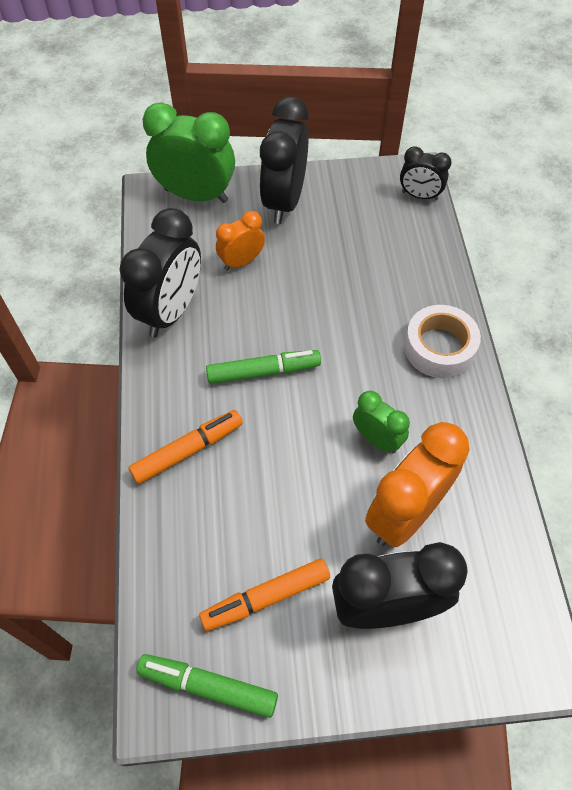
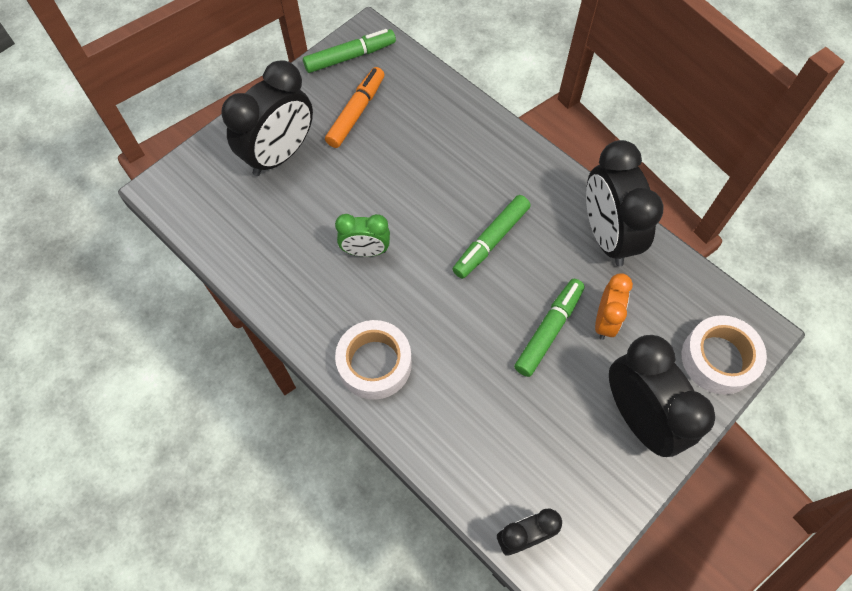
camera: 140 degrees right, 5 degrees up
(188, 450) = (485, 153): orange marker -> none
(196, 195) = (718, 359): green clock -> white tape
(287, 282) = (549, 330): none -> green marker
(405, 514) = (307, 215): orange clock -> none

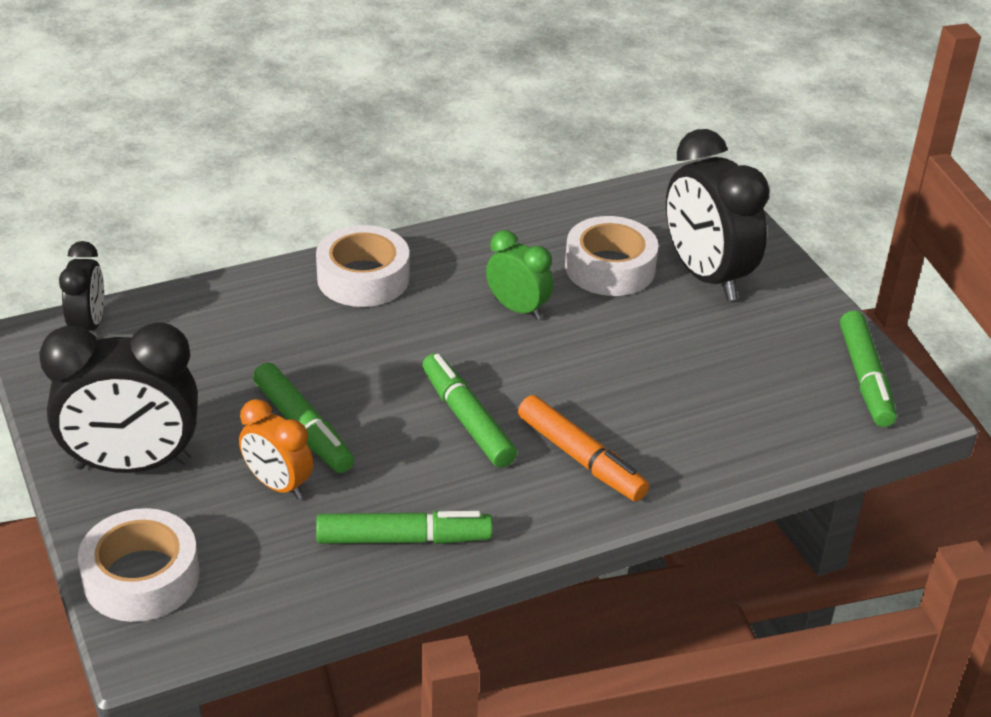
camera: 110 degrees right, 25 degrees down
(294, 211) = (610, 268): none -> white tape
(356, 112) = (752, 357): orange marker -> orange marker (581, 458)
(365, 251) = (518, 309): green clock -> green clock turned 105 degrees clockwise
(606, 236) = (404, 539): black clock -> green marker

